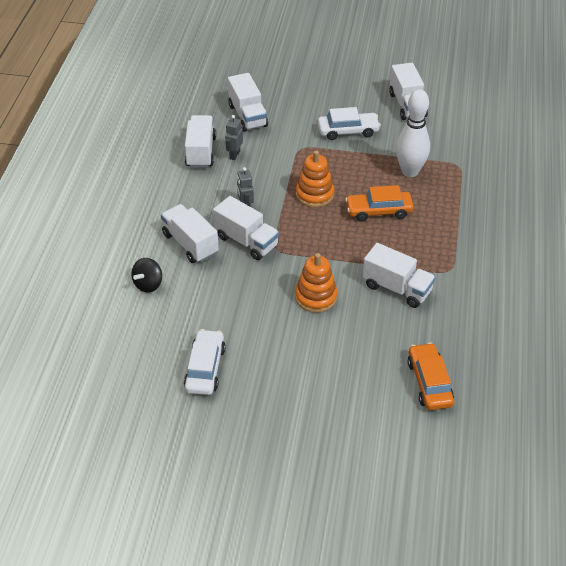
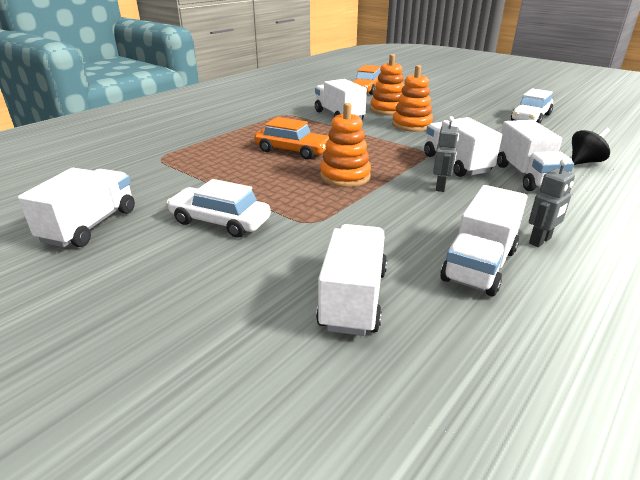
camera: 150 degrees left, 15 degrees down
(234, 155) = (421, 243): grey robot -> grey robot (540, 241)
(361, 326) = (388, 110): none -> orange stacking toy
(410, 171) = (215, 166): white bowling pin -> none

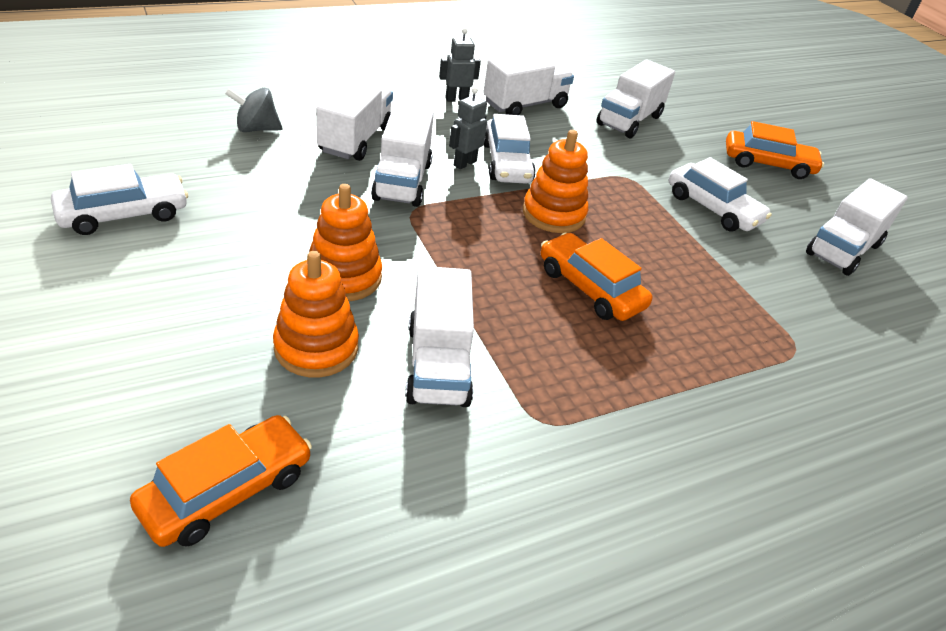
camera: 160 degrees left, 10 degrees up
(148, 304) = (768, 164): none -> orange car
(415, 198) = (507, 163): none -> white car
(584, 162) = (256, 129): black spinning top -> grey spinning top

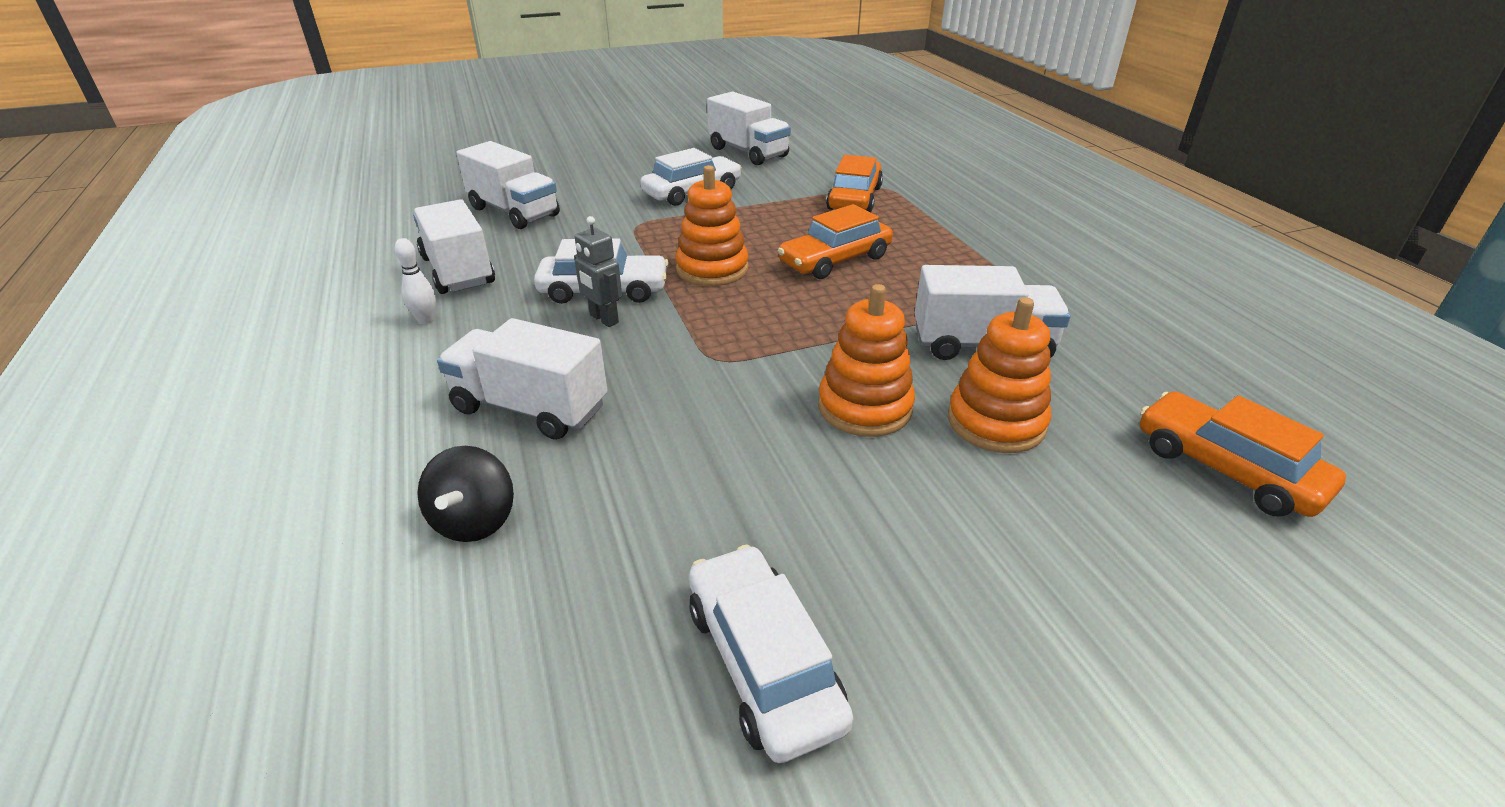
camera: 80 degrees left, 5 degrees down
(256, 129) = (475, 521): grey spinning top -> black spinning top
(402, 181) = (647, 366): white truck -> none
(456, 99) = (426, 320): grey robot -> white bowling pin
(768, 164) = (613, 159): orange car -> orange car (854, 198)

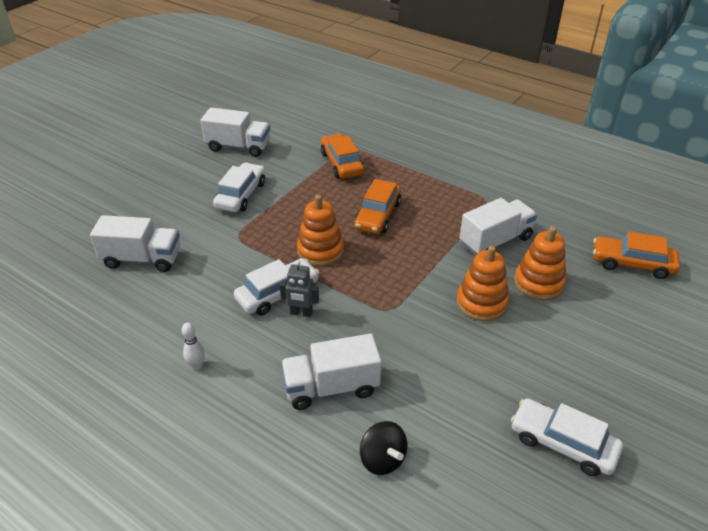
camera: 35 degrees left, 5 degrees up
(458, 271) = (168, 321): white truck -> none

